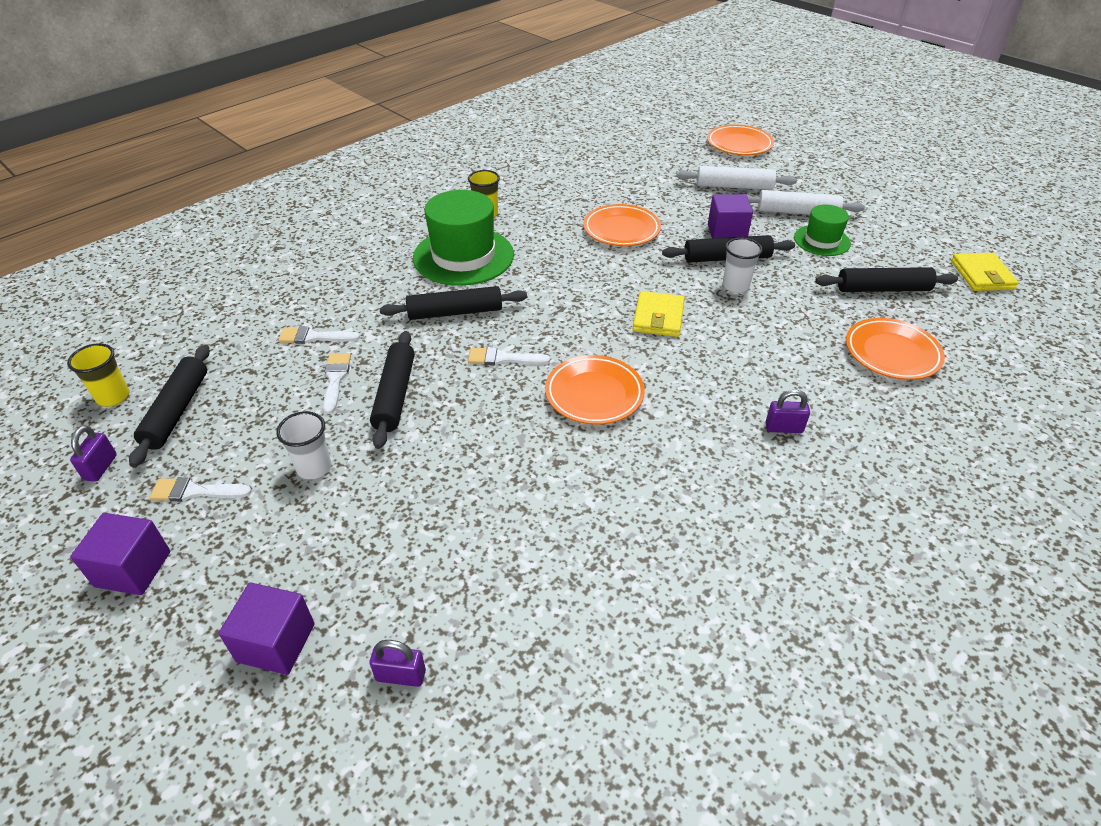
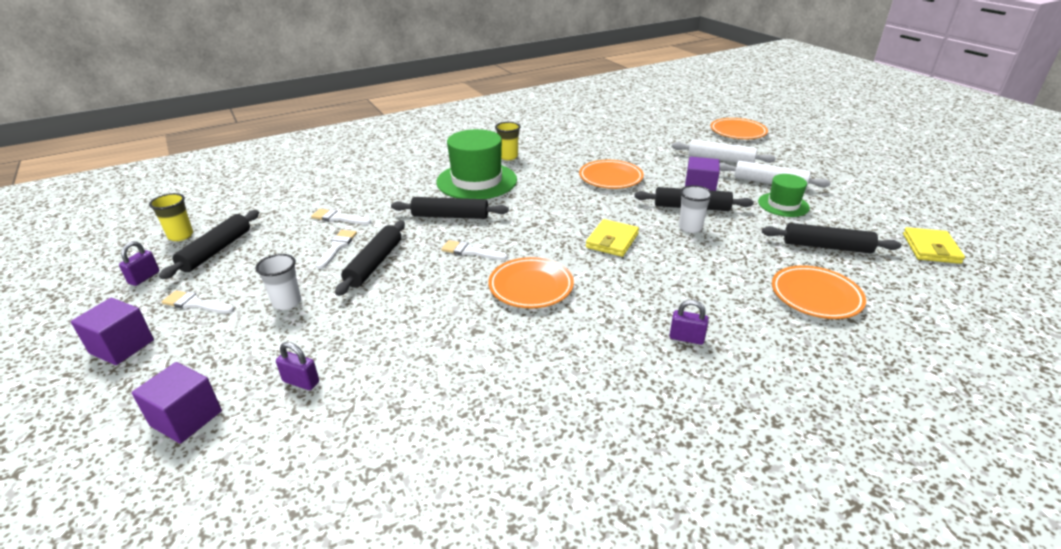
camera: 15 degrees right, 10 degrees down
(401, 675) = (263, 464): purple padlock -> purple padlock (301, 382)

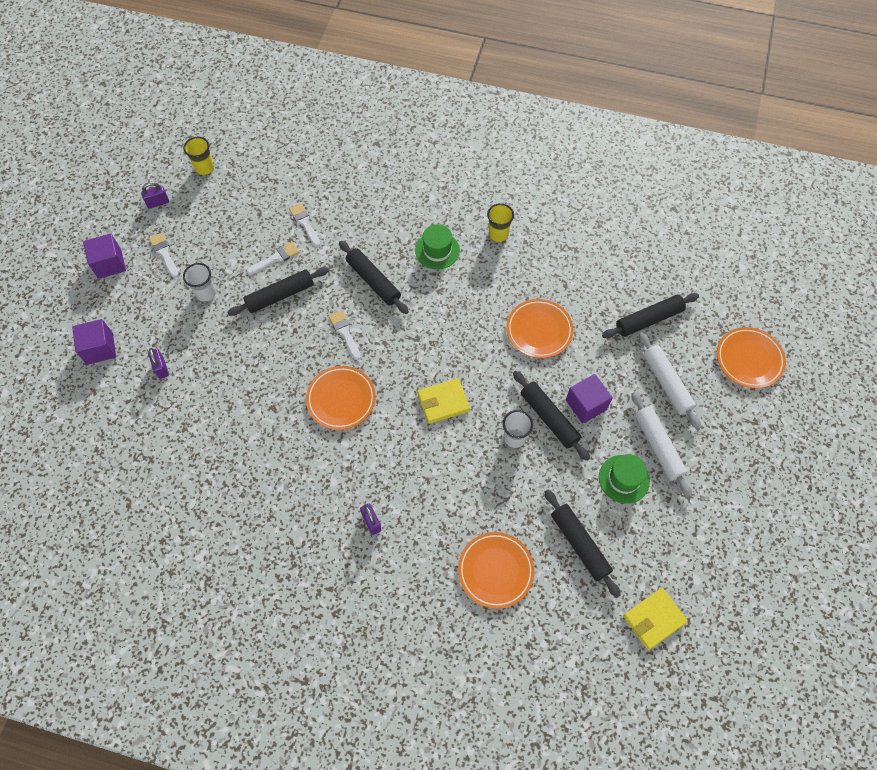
camera: 45 degrees right, 30 degrees up
(216, 250) = (211, 203): black rolling pin -> black rolling pin (649, 320)
(476, 181) = (437, 250): green hat -> green hat, size x0.56

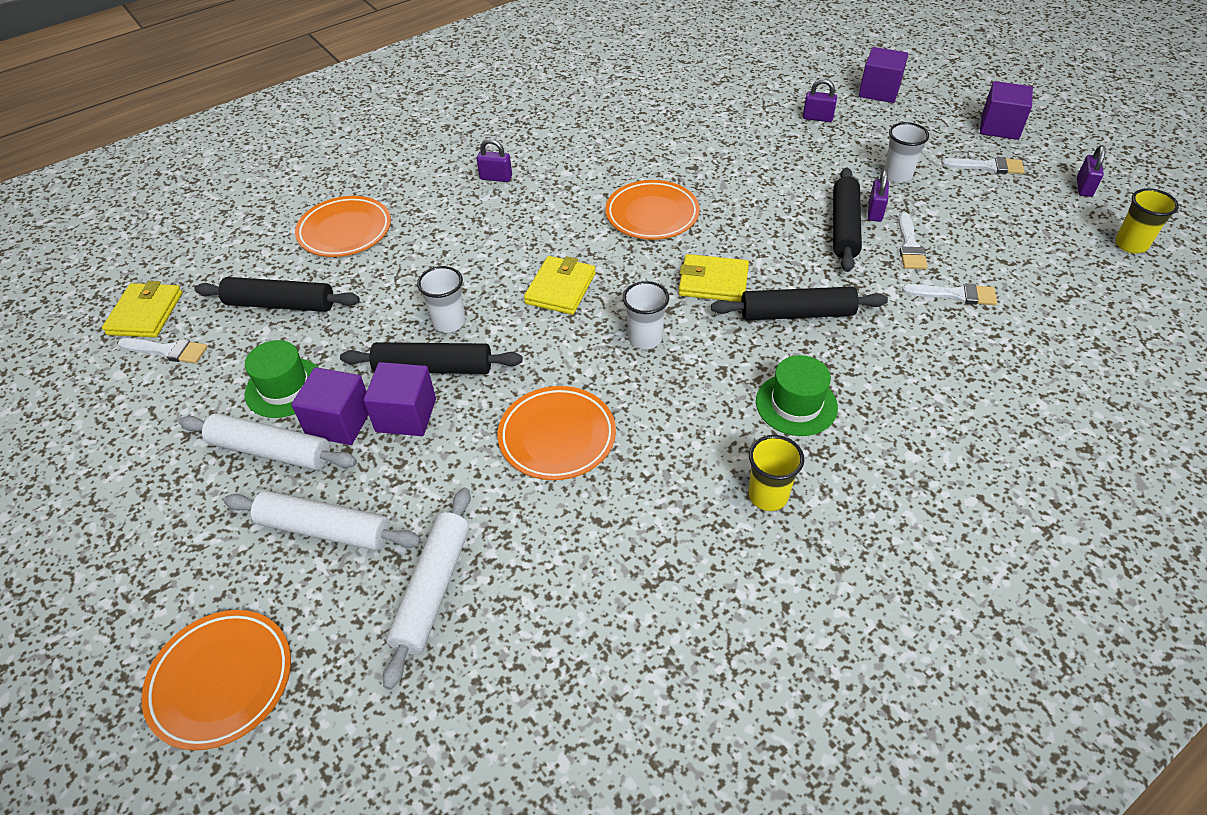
camera: 130 degrees right, 15 degrees down
(253, 288) = (875, 212): none -> purple padlock
(344, 332) = (739, 254): white brush -> white brush (168, 350)
(378, 331) = (713, 282): none -> yellow wallet
(447, 336) = (645, 339): none -> white cup
(616, 431) = (339, 422): none -> purple cube
(649, 320) = (432, 589): black rolling pin -> white rolling pin

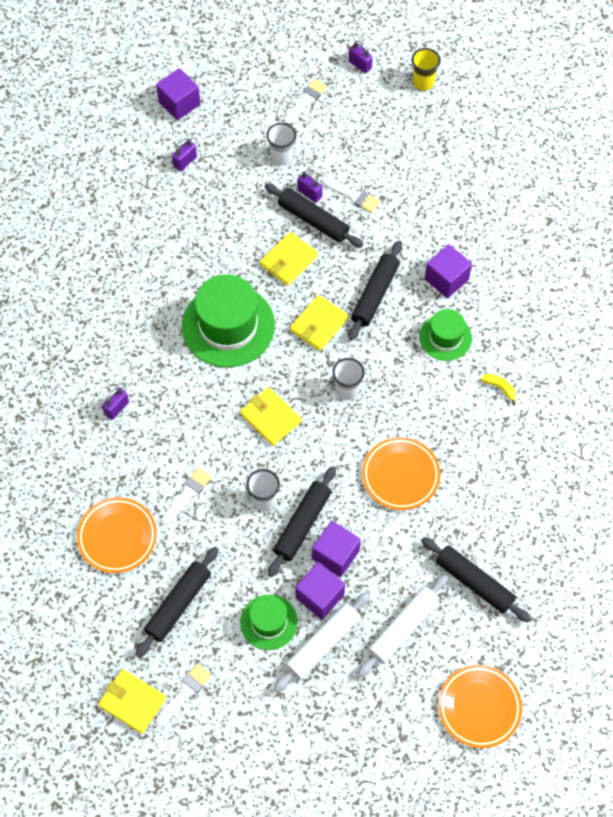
camera: 65 degrees left, 15 degrees up
(432, 589) = (474, 582): white rolling pin -> black rolling pin
(652, 215) = (228, 326): orange plate -> green hat
(768, 496) = (500, 388): yellow cup -> yellow banana
(774, 228) = (289, 260): none -> yellow wallet
(955, 294) = (409, 201): white brush -> white brush (188, 493)
(999, 127) = (270, 63): purple cube -> purple cube (446, 279)

